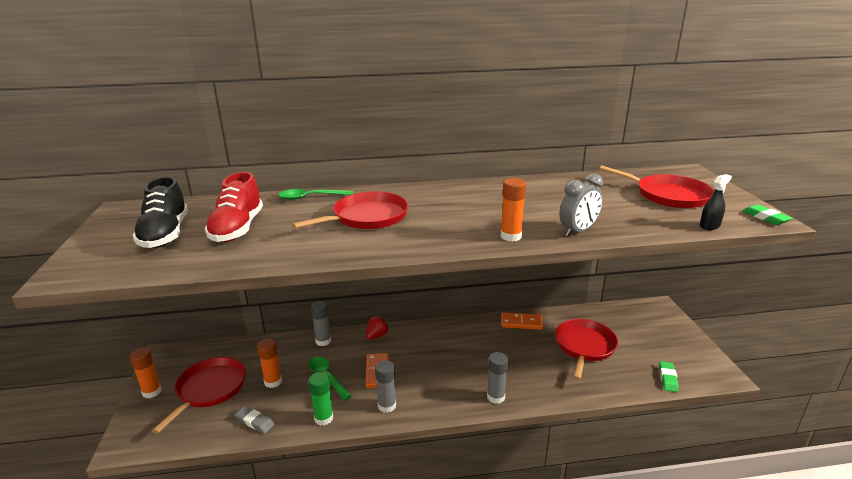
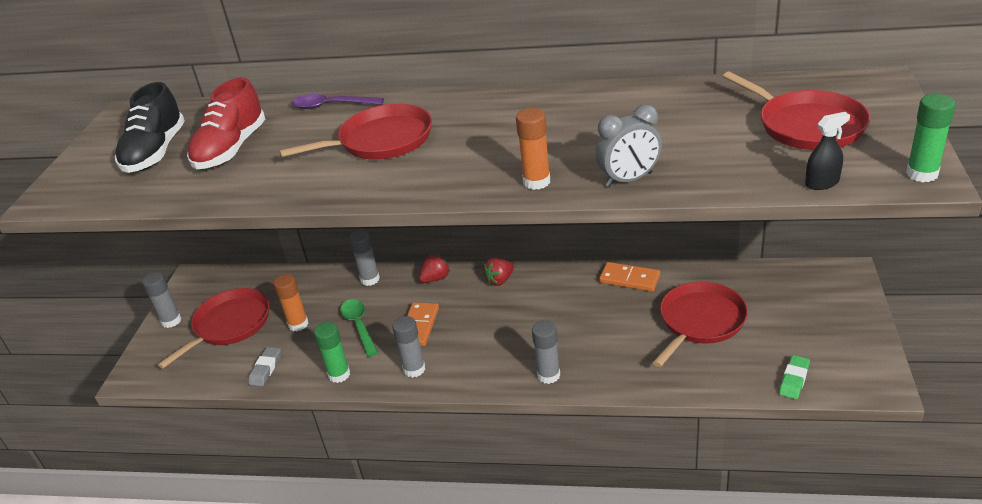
camera: 20 degrees right, 10 degrees up
(152, 392) = (171, 321): orange glue stick -> grey glue stick
(255, 422) = (265, 369): grey eraser -> grey eraser turned 60 degrees clockwise
(311, 197) = (331, 106): green spoon -> purple spoon
(427, 332) = (500, 280): none -> red strawberry
(765, 217) = (922, 174): green eraser -> green glue stick

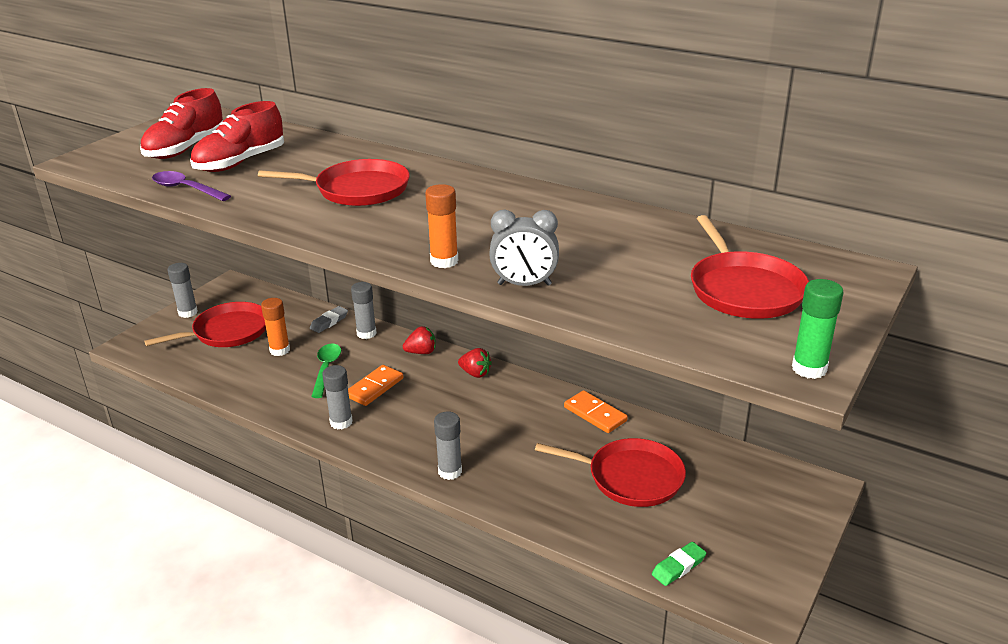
camera: 20 degrees right, 5 degrees down
(156, 152) = (185, 149): black shoe -> red shoe
(265, 369) = (226, 377): grey eraser -> grey eraser (329, 322)
(331, 106) = (350, 151): purple spoon -> purple spoon (186, 189)
(339, 374) = (278, 403): green glue stick -> none
(500, 280) = (475, 373): red strawberry -> red strawberry turned 135 degrees counterclockwise
(700, 321) = (630, 477): red pan -> red pan turned 45 degrees clockwise
(822, 183) = (698, 344): black spray bottle -> none

